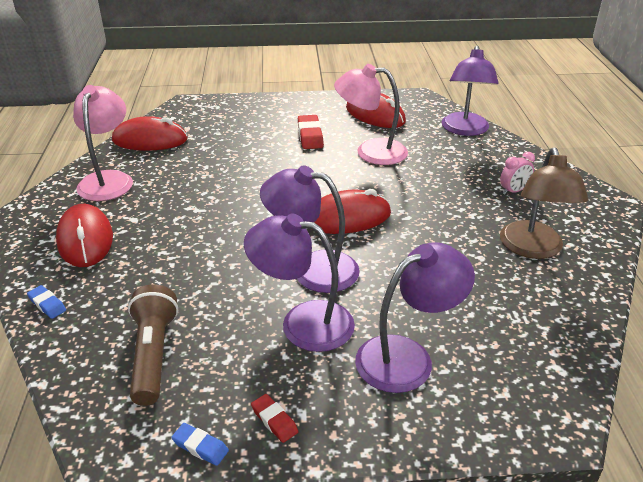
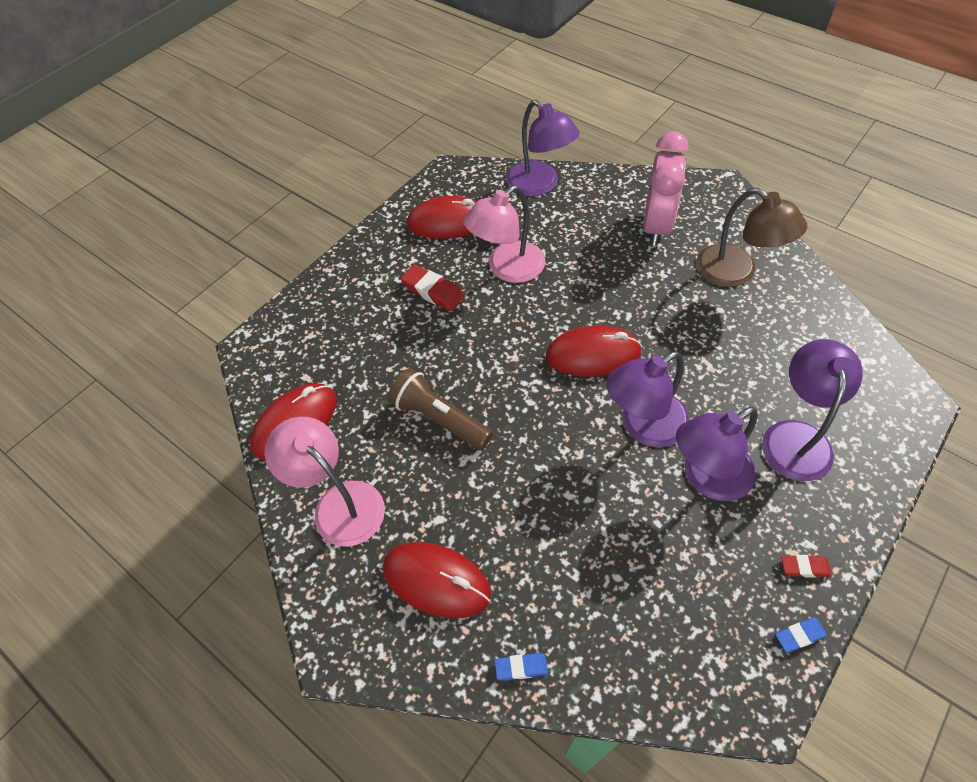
camera: 45 degrees left, 20 degrees up
(153, 355) = (665, 612): brown flashlight -> brown flashlight (439, 419)
(347, 218) = (593, 354): red mouse -> red mouse turned 60 degrees clockwise
(513, 191) = (656, 226): pink clock -> pink clock, size x2.21

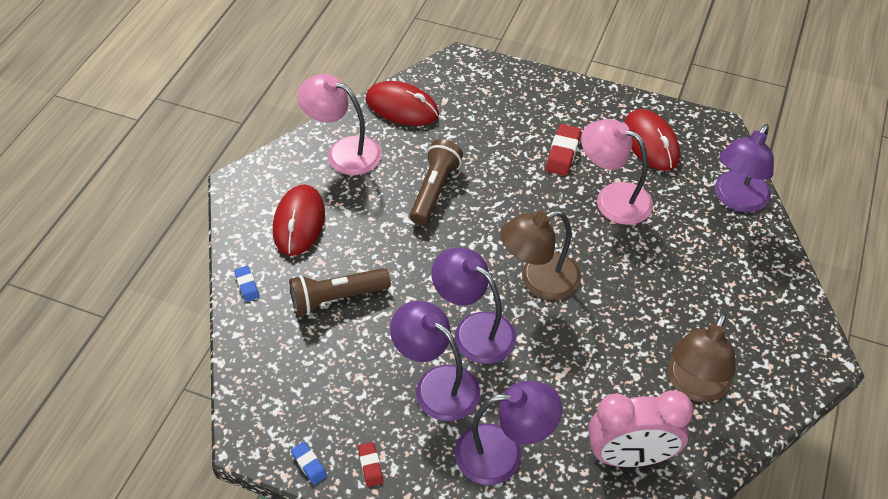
camera: 70 degrees right, 5 degrees down
(339, 503) = (344, 152): pink lamp -> pink lamp turned 90 degrees counterclockwise
(568, 557) = (337, 298): none -> brown flashlight
(593, 354) = (539, 280): red mouse -> brown lamp
(656, 226) = (728, 306): pink clock -> pink clock (630, 456)

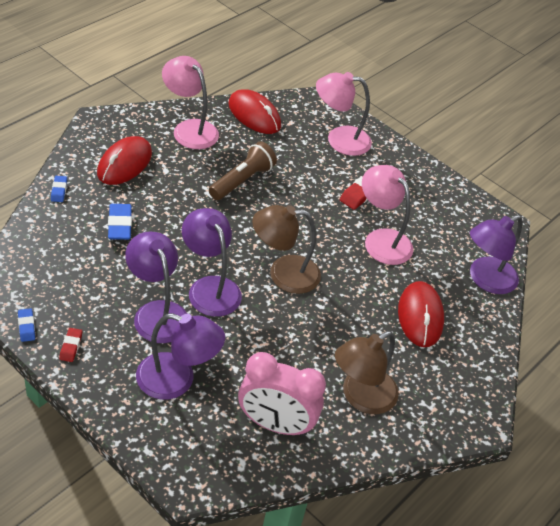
camera: 15 degrees right, 5 degrees down
(337, 298) = (120, 225): brown flashlight -> blue eraser
(505, 100) = (339, 139): none -> pink lamp
(650, 143) = (439, 212): red mouse -> red mouse (420, 316)

